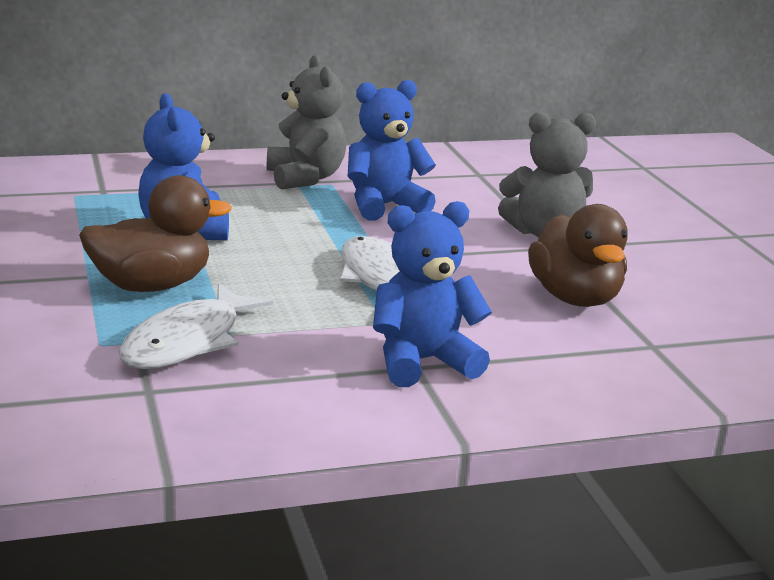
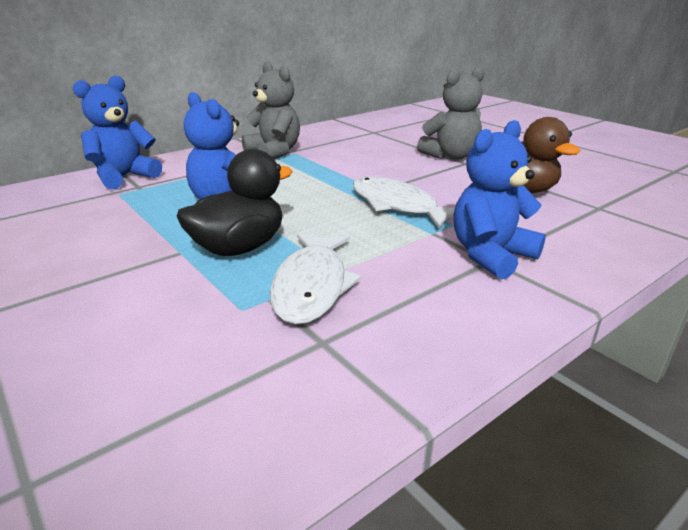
camera: 20 degrees left, 5 degrees up
(151, 286) = (239, 248): brown duck -> black duck
(384, 206) = (342, 159): blue teddy bear -> blue teddy bear (124, 177)

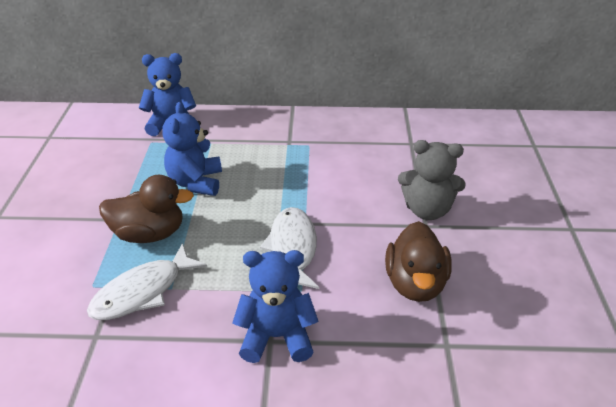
camera: 40 degrees right, 10 degrees up
(239, 248) = (149, 234): black duck -> brown duck
(274, 152) = (295, 138): grey teddy bear -> none

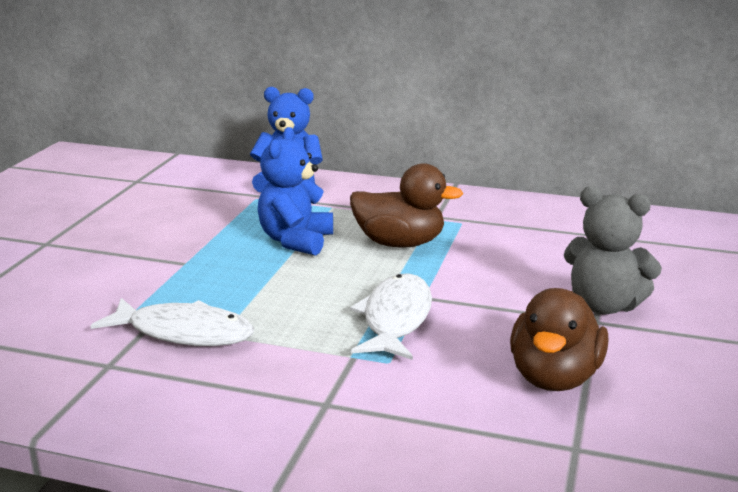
camera: 15 degrees right, 15 degrees down
(143, 291) = (184, 332): white fish -> white fish turned 135 degrees counterclockwise
(149, 234) = (216, 281): brown duck -> brown duck (400, 243)
(277, 336) = (336, 401): blue teddy bear -> none

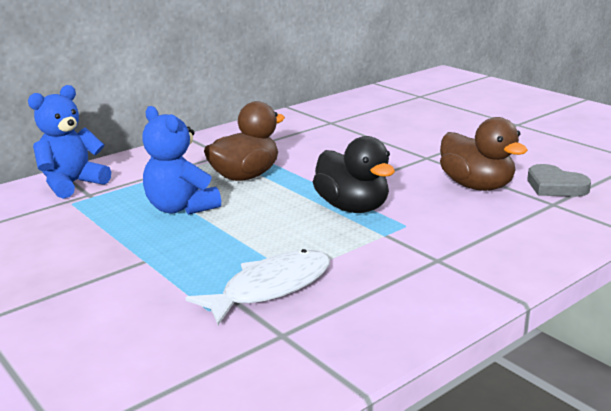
camera: 55 degrees left, 0 degrees up
(395, 319) = (353, 207): white fish -> black duck
(604, 305) = (412, 150): grey teddy bear -> none
(636, 437) = (555, 186): none -> grey heart

